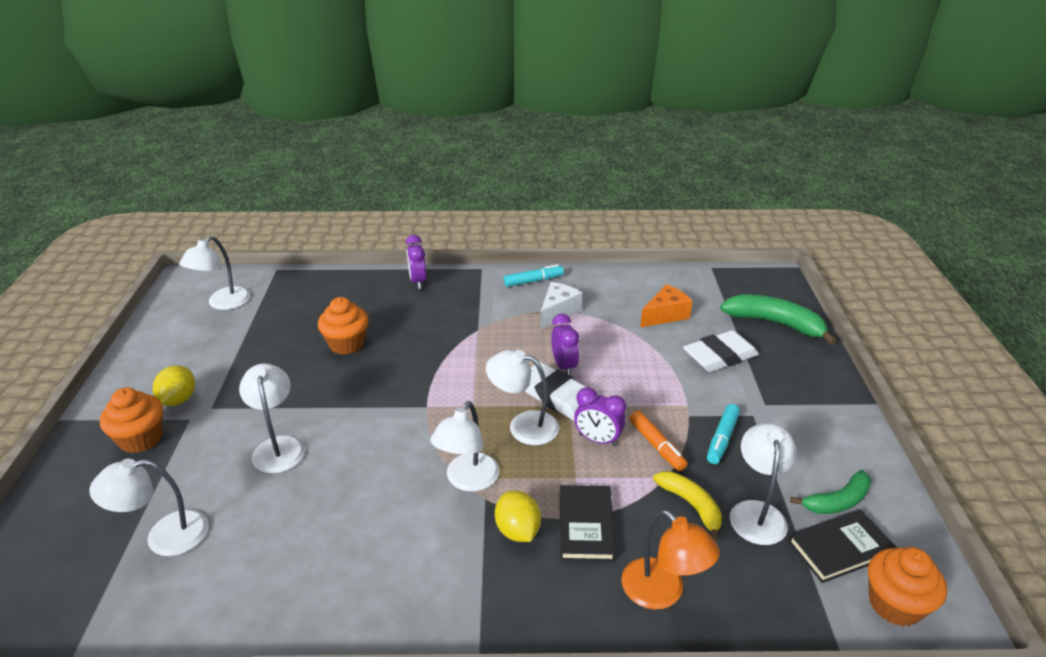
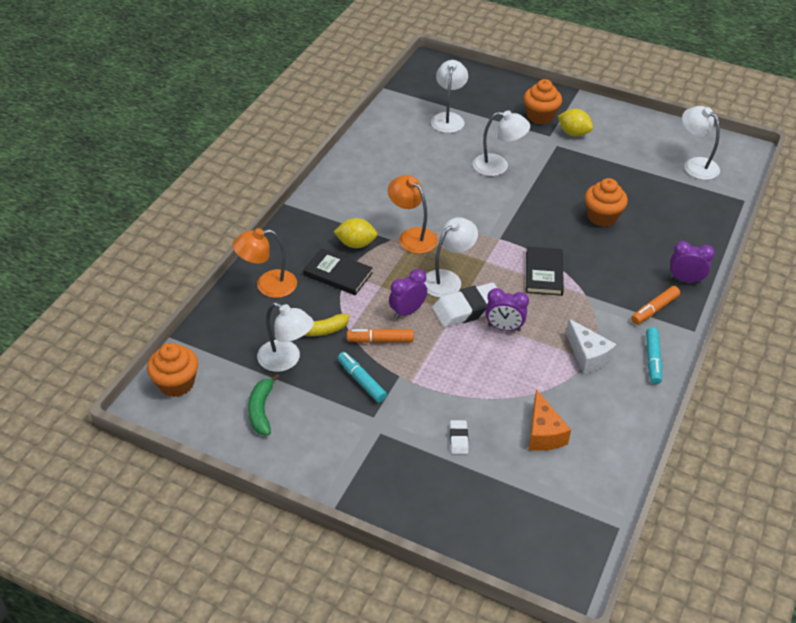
camera: 115 degrees right, 10 degrees up
(467, 480) = (412, 236): white lamp -> orange lamp
(470, 290) = (654, 309): none -> orange marker
(720, 356) = (458, 439): white eraser -> white eraser, size x0.49
(775, 323) = (484, 516): green banana -> none
(840, 548) = (229, 385): black book -> black book (544, 273)

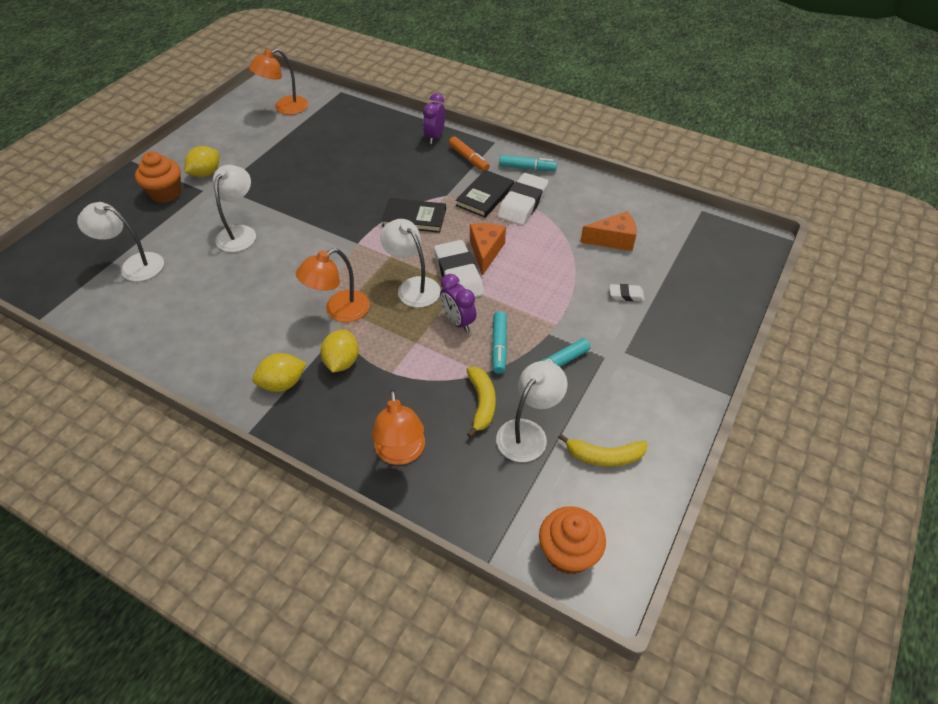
camera: 85 degrees left, 5 degrees up
(261, 410) = (604, 456): green banana -> yellow banana
(332, 215) = (283, 383): none -> yellow lemon
(338, 274) = (391, 381): black book -> black book (485, 196)
(380, 340) = (499, 346): orange marker -> turquoise marker
(504, 328) = (485, 252): purple clock -> orange cheese
(587, 356) = (522, 203): white cheese -> white eraser
(602, 217) = (342, 171): orange cupcake -> none
(695, 165) = (284, 108): white lamp -> orange lamp

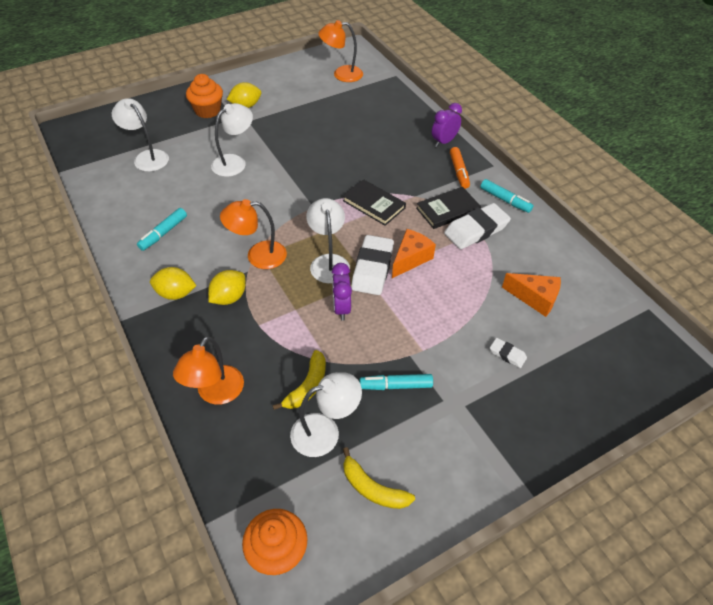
camera: 30 degrees right, 0 degrees up
(499, 346) = (359, 345): turquoise marker -> turquoise marker (163, 233)

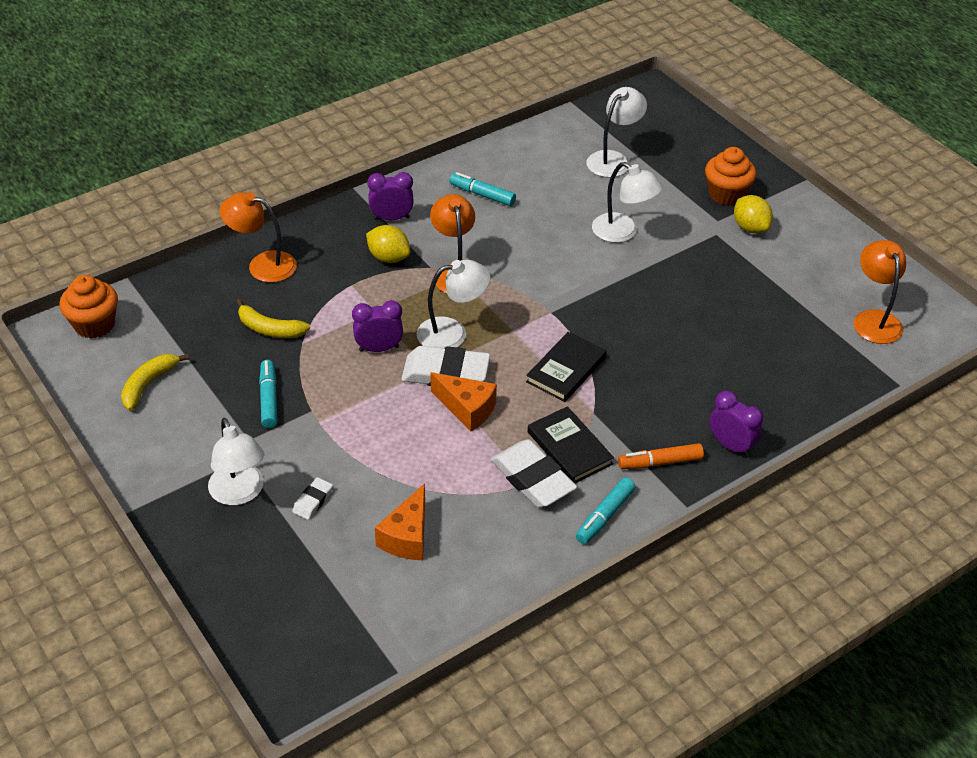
camera: 85 degrees right, 5 degrees down
(176, 293) = (391, 218): yellow lemon -> purple clock
(325, 431) = (214, 346): white lamp -> white lamp (240, 493)

